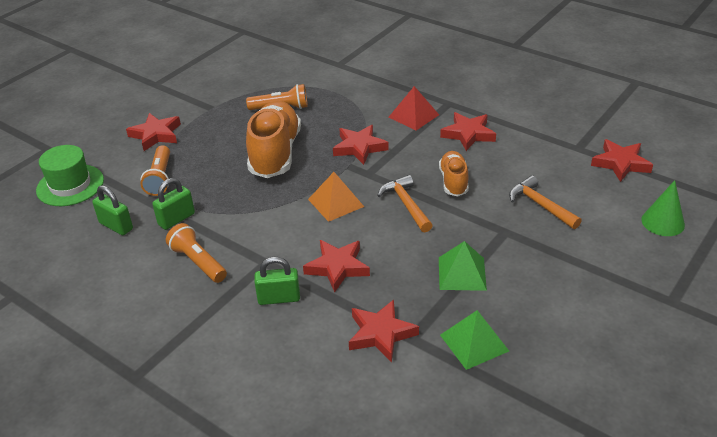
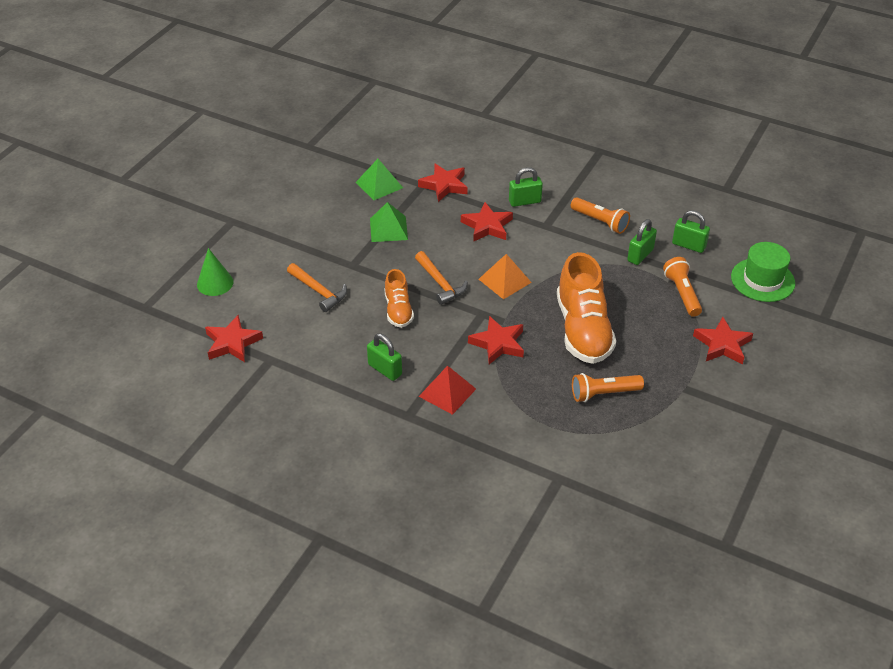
camera: 170 degrees right, 5 degrees up
(468, 134) = (385, 369): red star -> green padlock

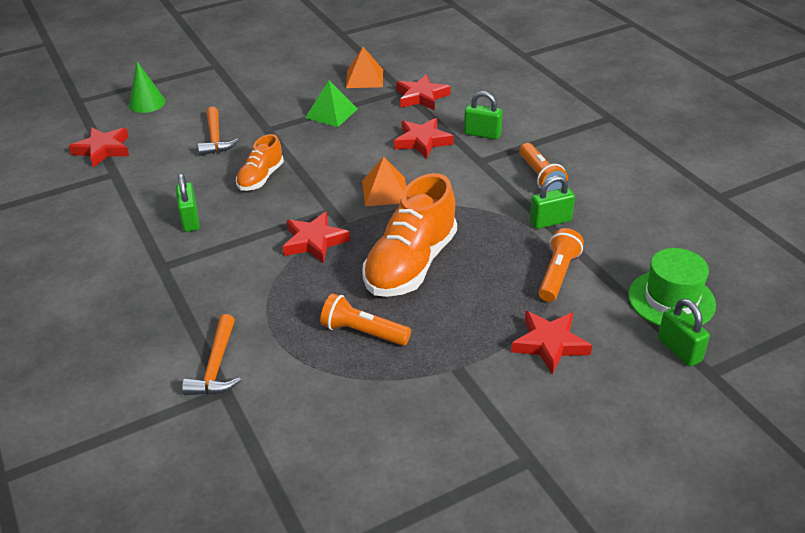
camera: 35 degrees right, 5 degrees down
(379, 185) = (364, 78): green pyramid -> orange pyramid
(440, 283) = (323, 171): orange hammer -> orange hammer (216, 366)
(447, 392) = (218, 262): red pyramid -> none
(688, 245) = (616, 233): green padlock -> green padlock (679, 350)

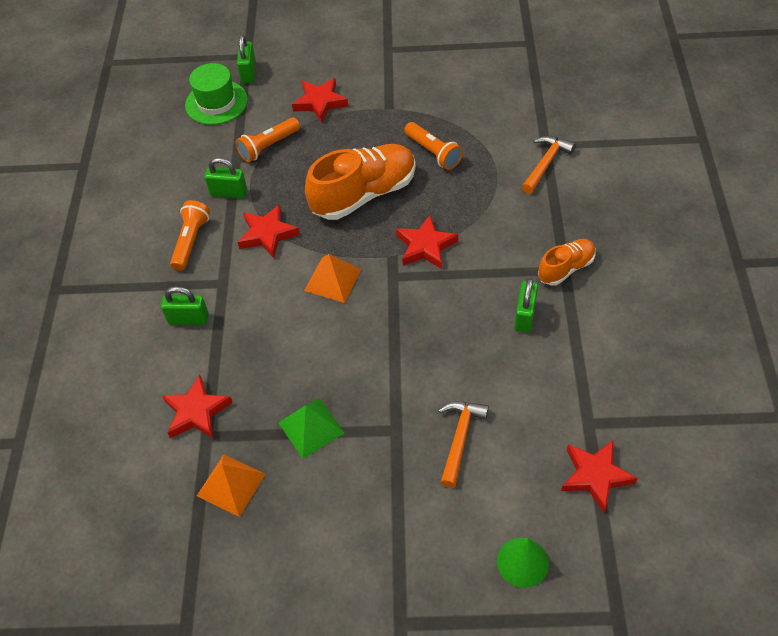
camera: 150 degrees left, 15 degrees up
(261, 178) = (437, 347): orange shoe -> orange shoe (565, 268)
(422, 141) = (252, 334): red star -> red star (267, 234)
(482, 134) = (188, 319): green padlock -> green padlock turned 45 degrees counterclockwise

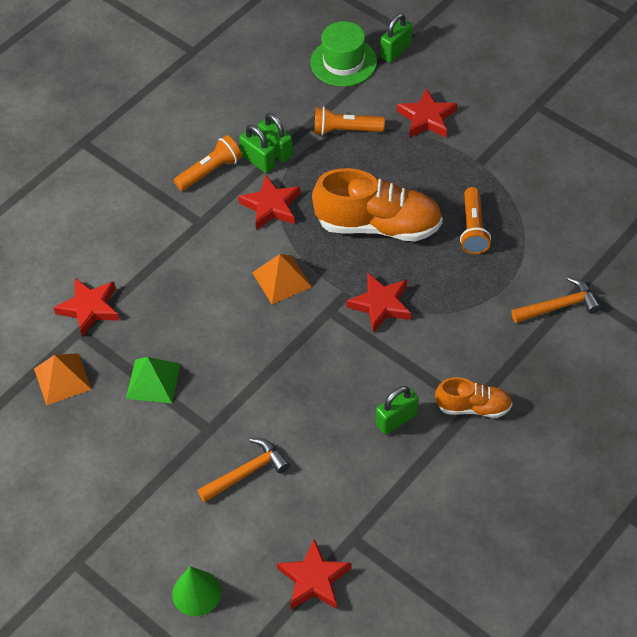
camera: 40 degrees right, 0 degrees up
(188, 319) = (150, 233): green padlock -> green padlock (258, 161)

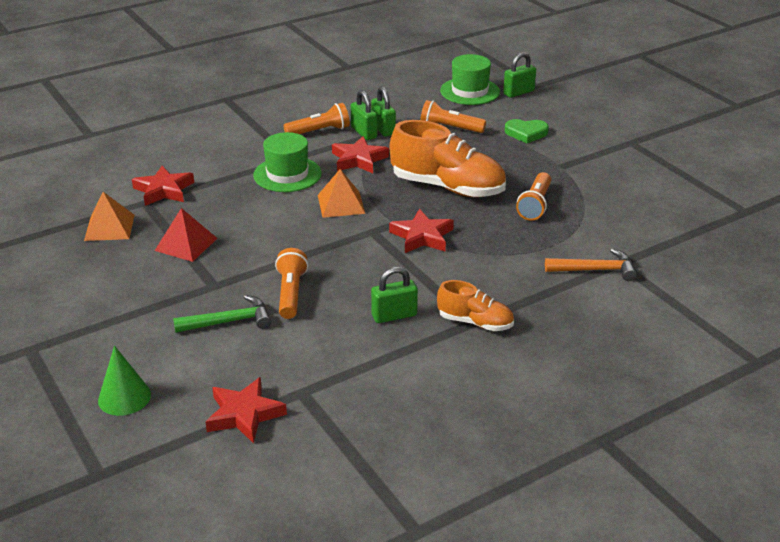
camera: 15 degrees right, 20 degrees down
(153, 381) = (186, 244): green pyramid -> red pyramid
(207, 249) = (287, 174): none -> green hat
(246, 472) = (229, 321): orange hammer -> green hammer
(288, 419) = (291, 293): none -> orange flashlight
(427, 118) = (526, 133): red star -> green heart

